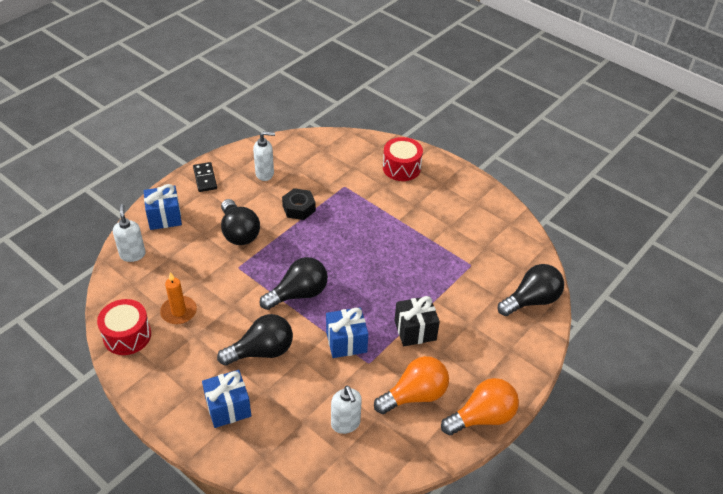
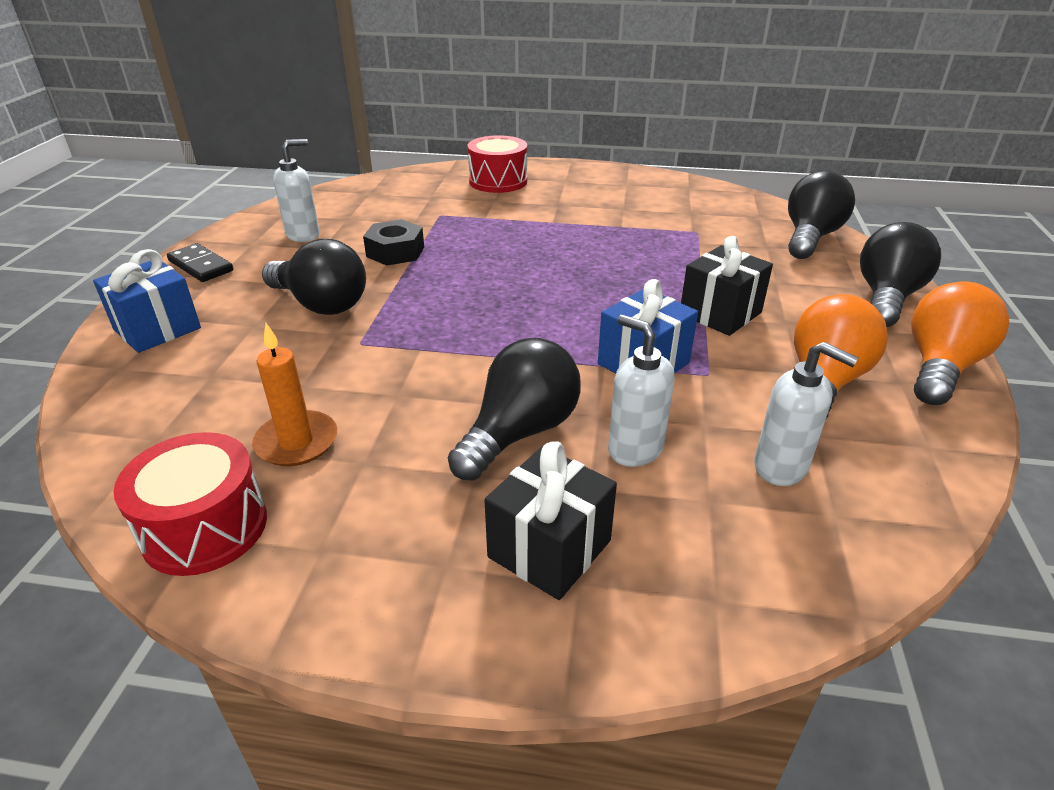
camera: 30 degrees left, 10 degrees down
(132, 254) = (123, 397): white soap dispenser -> white soap dispenser (634, 449)
(228, 407) = (549, 549): blue gift -> black gift
(298, 294) = (500, 338): black light bulb -> black light bulb (886, 298)

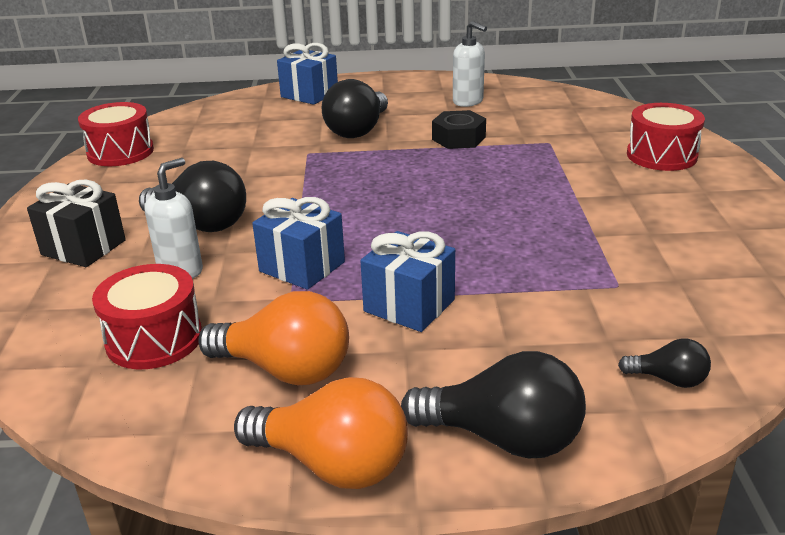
camera: 80 degrees right, 5 degrees down
(200, 266) = (398, 84): black domino -> none
(297, 442) = (192, 157): orange candle -> none
(720, 313) = (409, 305): black gift -> blue gift
(781, 467) = (154, 339): white soap dispenser -> red drum
(810, 237) = (668, 379): black light bulb -> black light bulb, size x0.51

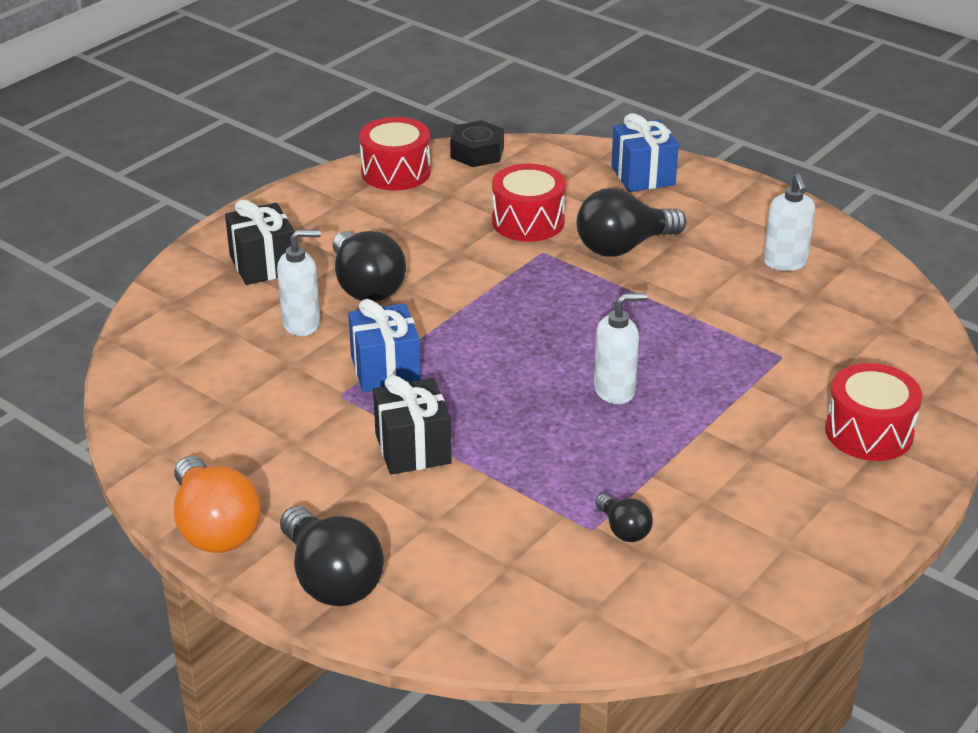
camera: 40 degrees right, 5 degrees up
(154, 339) = (221, 373): red drum -> red drum (528, 221)
(285, 369) = (269, 447): orange light bulb -> none
(409, 305) = (413, 448): blue gift -> black gift
(458, 138) = (702, 305): black nut -> black nut (477, 152)
(487, 202) = (615, 390): none -> white soap dispenser
(668, 379) = (500, 617): black light bulb -> black light bulb (623, 529)

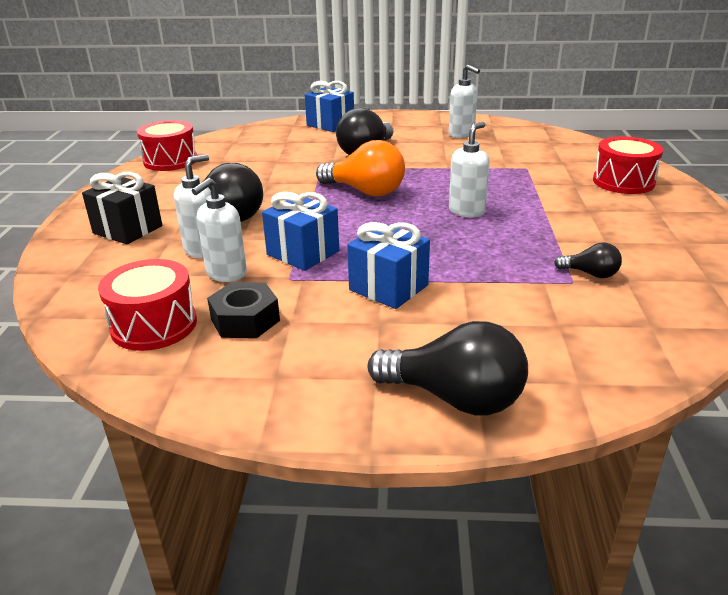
camera: 35 degrees left, 5 degrees down
(215, 528) = (303, 409): orange light bulb -> orange light bulb (365, 191)
(293, 363) = (226, 274): none -> white soap dispenser
(413, 448) = (388, 288): black gift -> blue gift
(477, 152) = (215, 140): black nut -> black nut (245, 320)
(528, 221) = (292, 158): red drum -> red drum (154, 325)

